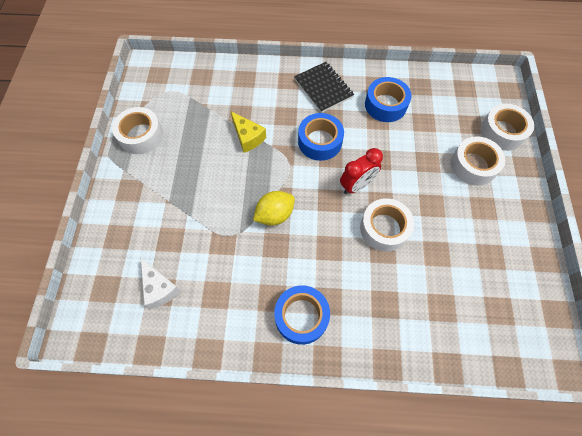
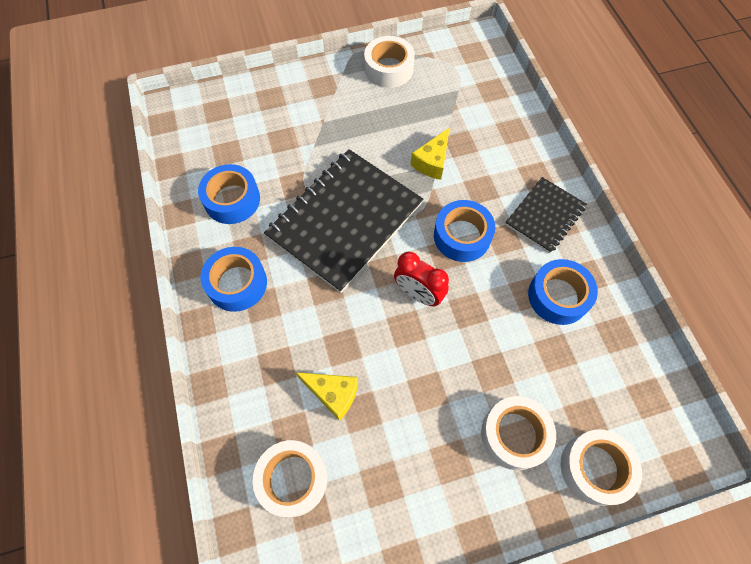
camera: 70 degrees right, 0 degrees up
(159, 288) = (230, 150): white cheese -> none
(215, 299) = (232, 200): none -> blue tape
(274, 215) = (345, 221): yellow lemon -> black notebook
(384, 228) = (371, 341): white tape -> white tape (292, 479)
(419, 268) = (333, 394): none -> yellow cheese

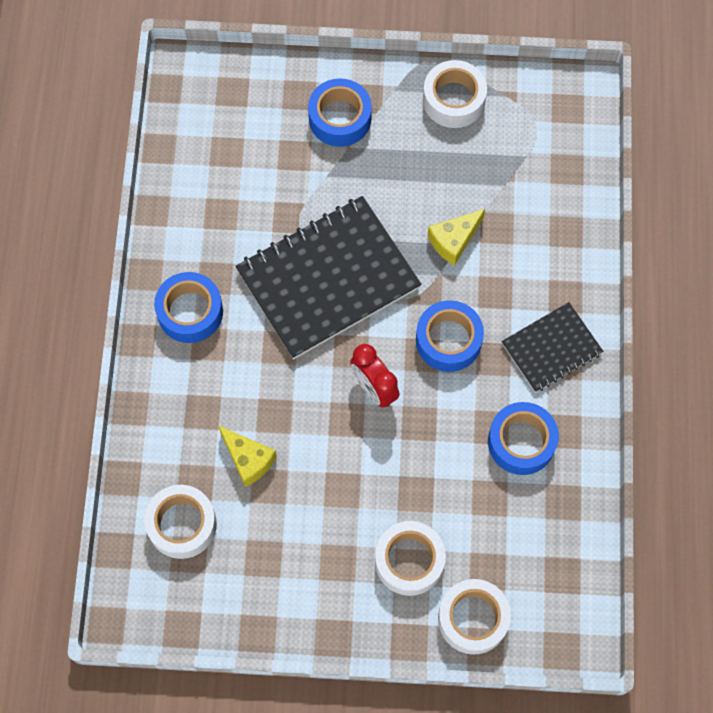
camera: 20 degrees right, 5 degrees up
(232, 200) = (214, 213): blue tape -> blue tape (340, 118)

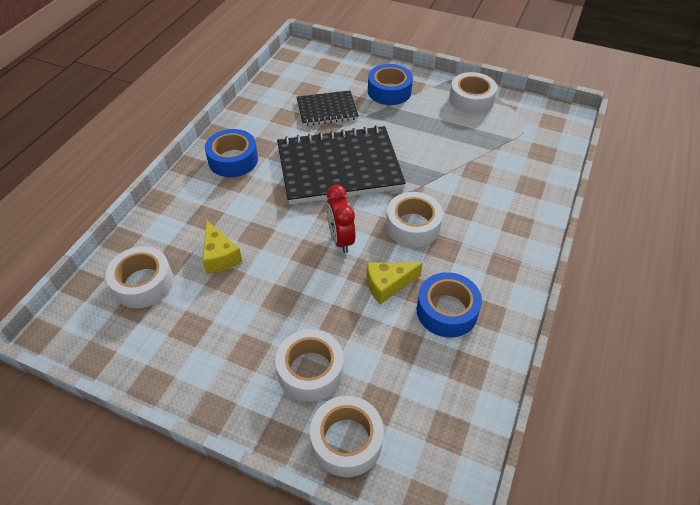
camera: 20 degrees right, 20 degrees down
(448, 340) = (413, 226): blue tape -> white tape
(454, 240) = (441, 170): yellow cheese -> yellow cheese (387, 285)
(551, 348) = (495, 254): black notebook -> black notebook (327, 110)

